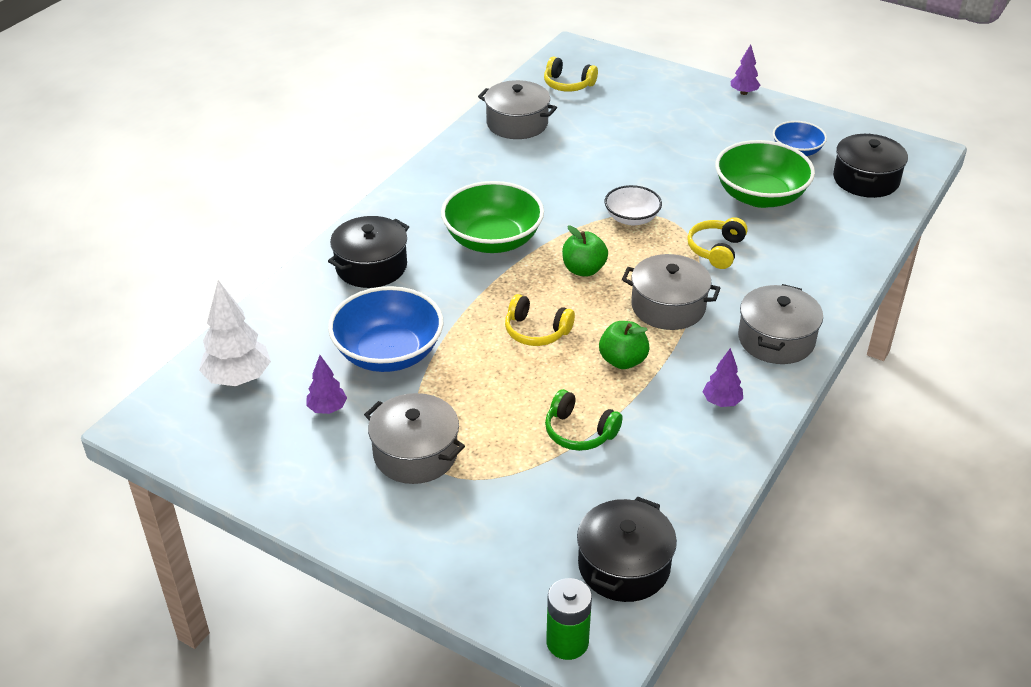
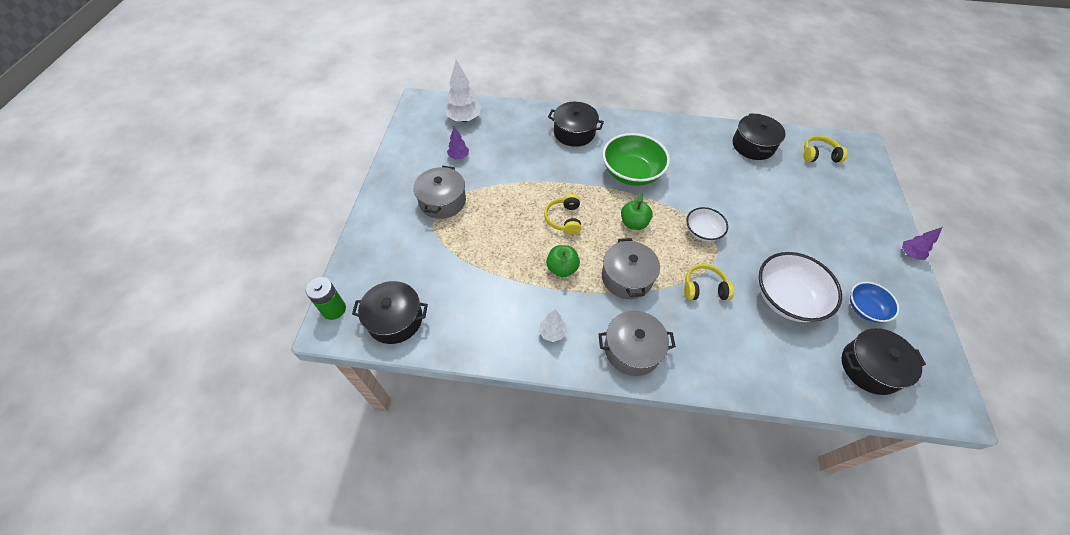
camera: 65 degrees right, 15 degrees up
(388, 353) = (511, 164): blue bowl -> none
(517, 123) = (753, 145): grey pot -> black pot
(568, 84) = (819, 155): yellow headphones -> yellow headphones turned 90 degrees clockwise
(579, 432) = (490, 266): green headphones -> none
(721, 402) = (552, 333): purple tree -> white tree
(760, 196) = (787, 299): green bowl -> white bowl

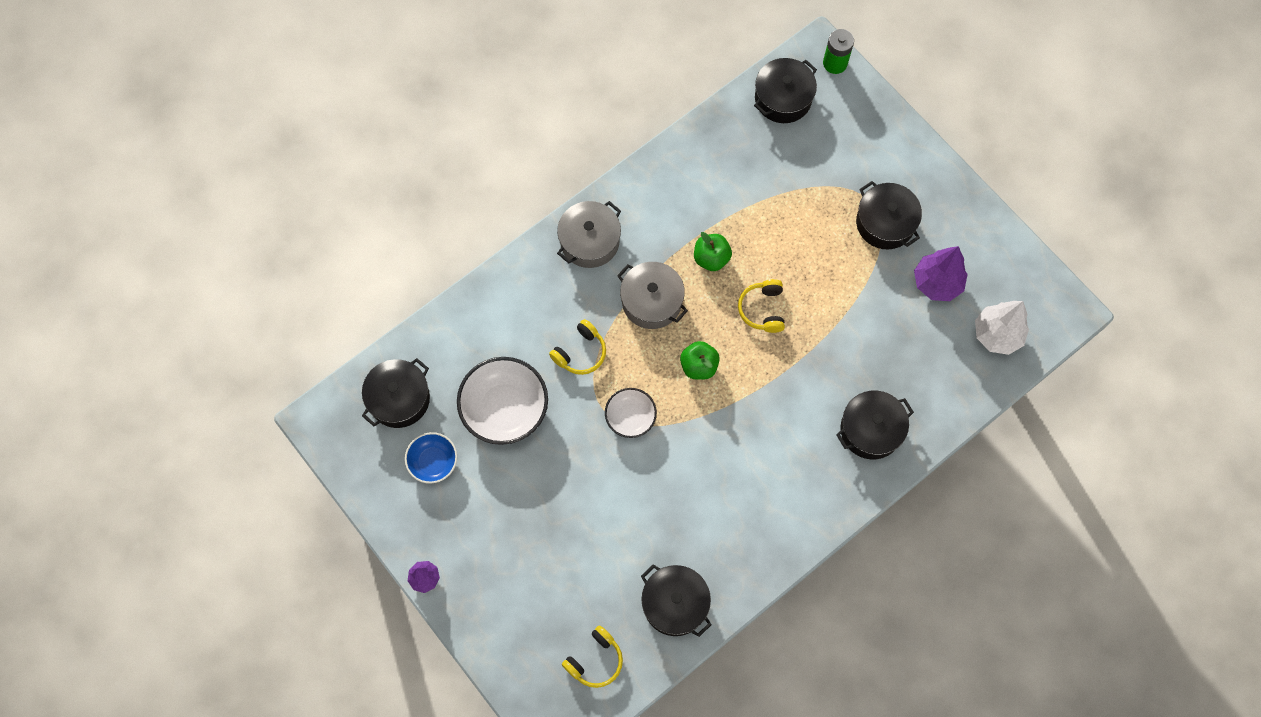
camera: 135 degrees right, 15 degrees up
(442, 201) = (885, 223): grey pot -> black pot
(458, 157) = (937, 283): purple tree -> purple tree, size x1.76
(552, 333) = (660, 198): white tree -> none
(564, 219) = (762, 309): yellow headphones -> yellow headphones turned 135 degrees counterclockwise
(631, 173) = (759, 429): green bowl -> none

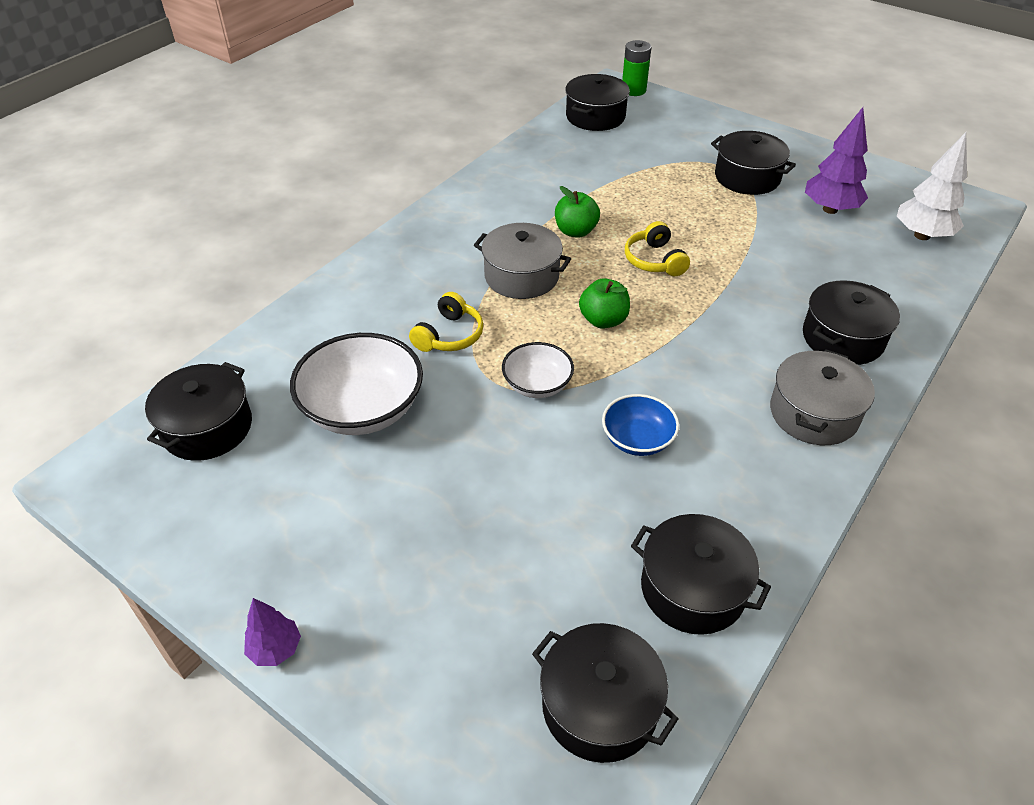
camera: 15 degrees left, 25 degrees down
(433, 462) = (268, 489): blue bowl -> blue bowl (637, 439)
(589, 241) = (429, 241): grey pot -> grey pot (813, 413)
(595, 660) = (599, 706): yellow headphones -> black pot

